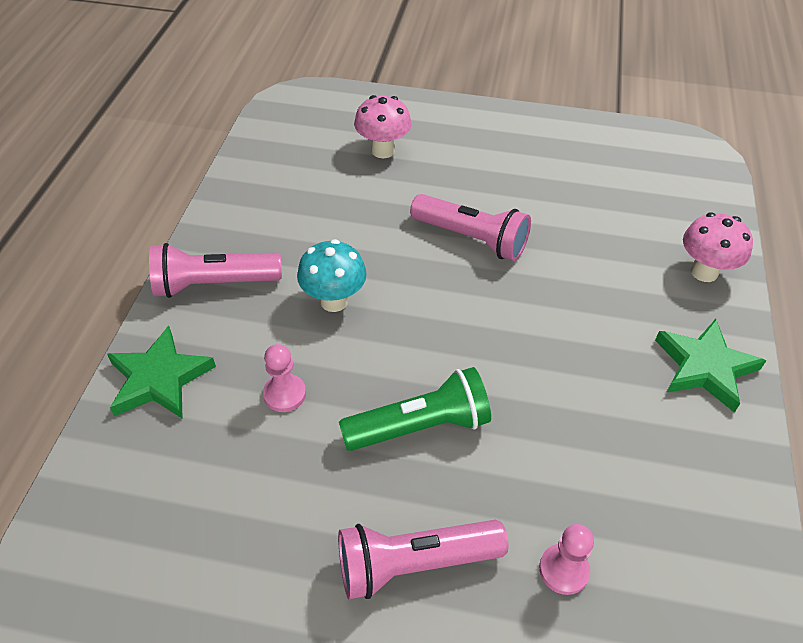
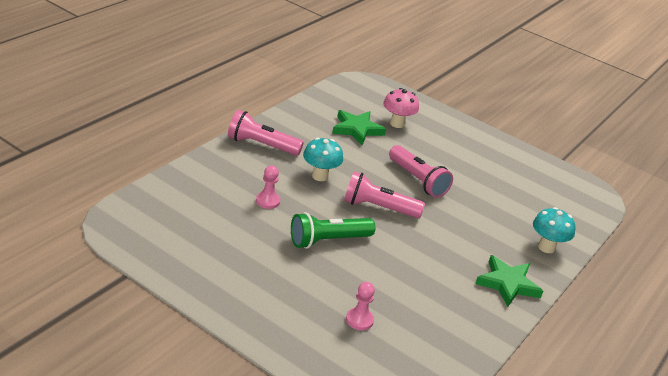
camera: 20 degrees right, 15 degrees down
(159, 378) = (210, 171): green star -> green star (357, 129)
(414, 564) = (286, 286): pink flashlight -> pink flashlight (378, 208)
(420, 426) = (328, 241): green flashlight -> green flashlight turned 150 degrees clockwise
(704, 272) = (546, 247): pink mushroom -> turquoise mushroom

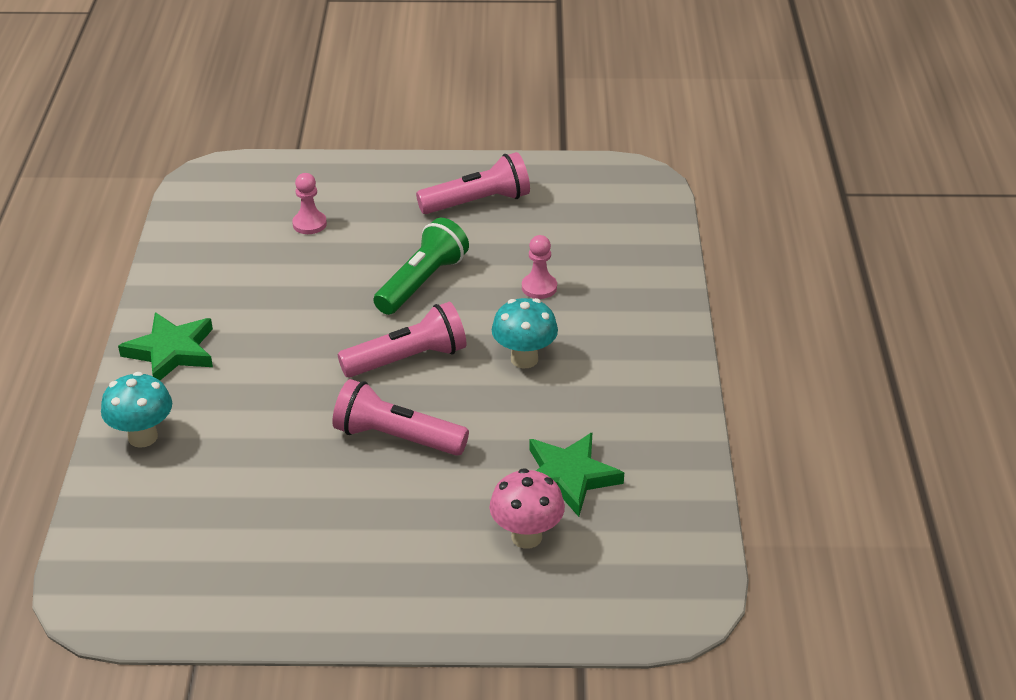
camera: 150 degrees right, 5 degrees up
(261, 145) = (647, 357): pink flashlight -> pink flashlight (478, 202)

